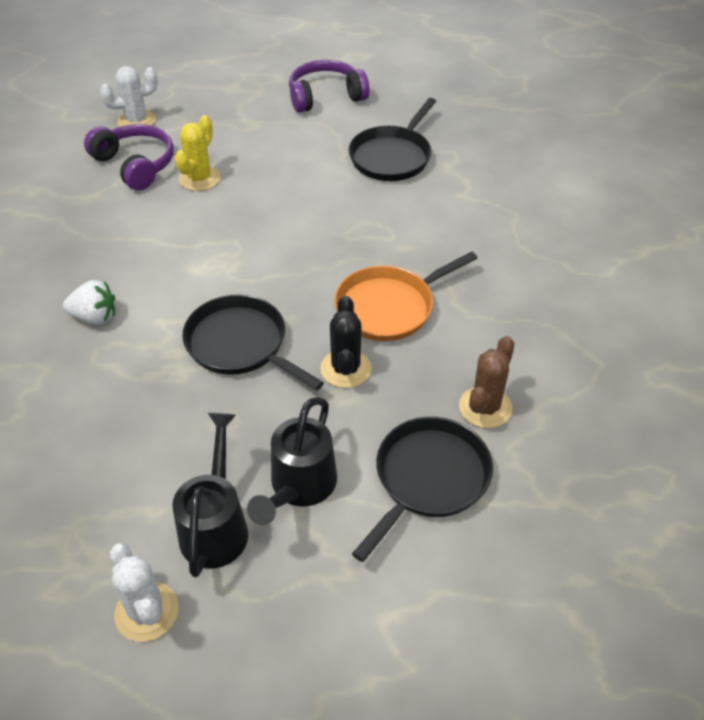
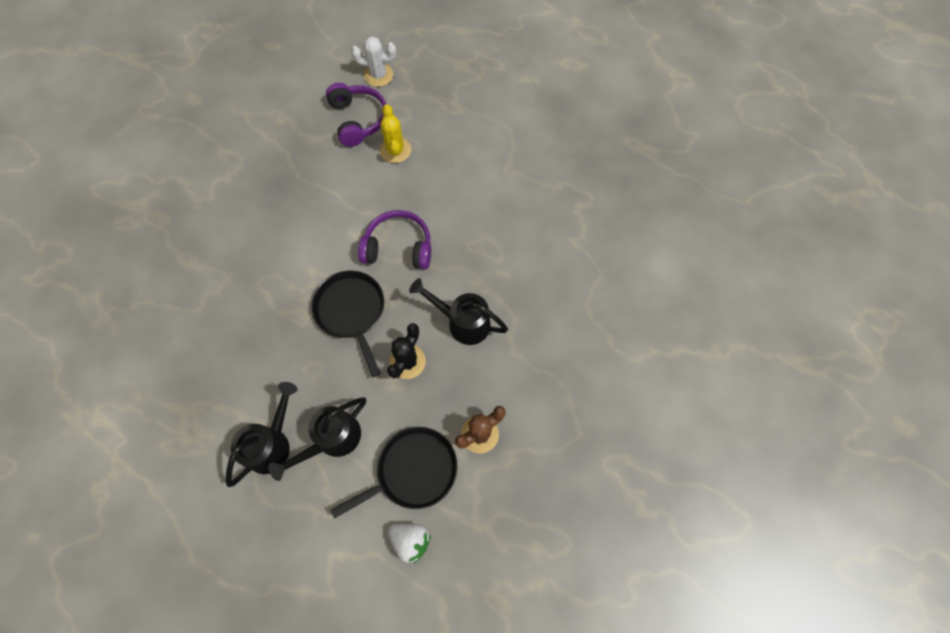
camera: 25 degrees right, 20 degrees up
(95, 317) = (273, 249): white strawberry -> white strawberry (410, 540)
(147, 612) = (208, 483): white cactus -> none
(199, 178) = (395, 150): yellow cactus -> yellow cactus turned 60 degrees counterclockwise
(325, 96) = (526, 100): purple headphones -> purple headphones (398, 247)
(389, 307) = (463, 322): orange pan -> black watering can
(392, 157) = (542, 182): black pan -> none

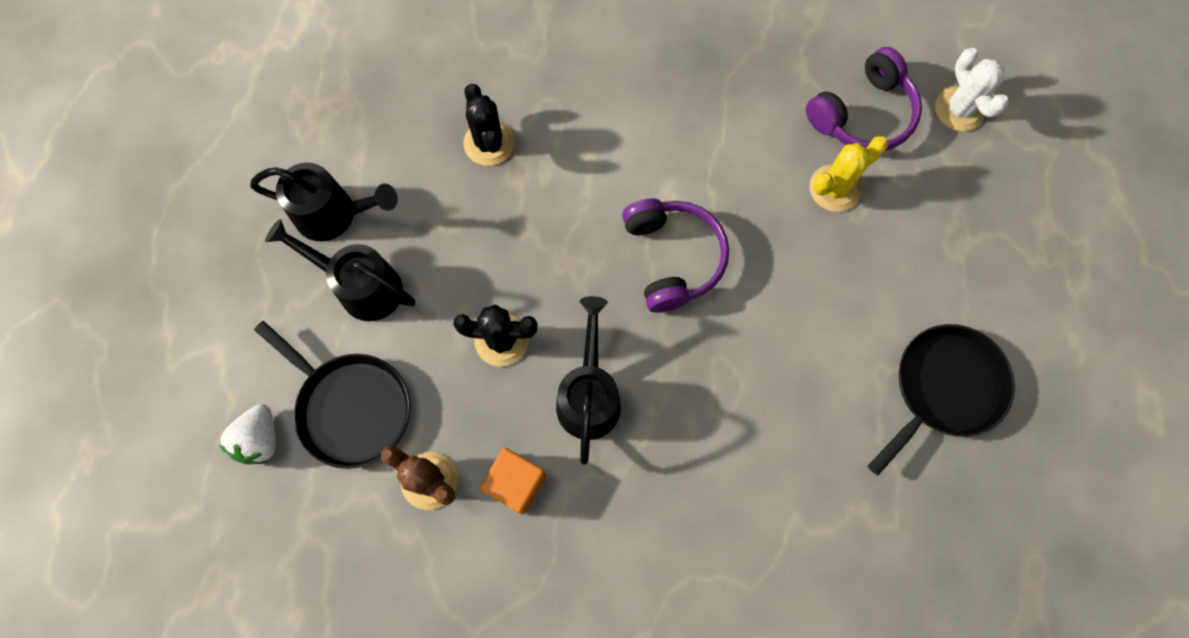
camera: 70 degrees right, 5 degrees up
(271, 327) = (489, 143): none -> black cactus
(351, 311) = (548, 235): black pan -> black pan (944, 388)
(500, 382) = (515, 483): none -> orange cube

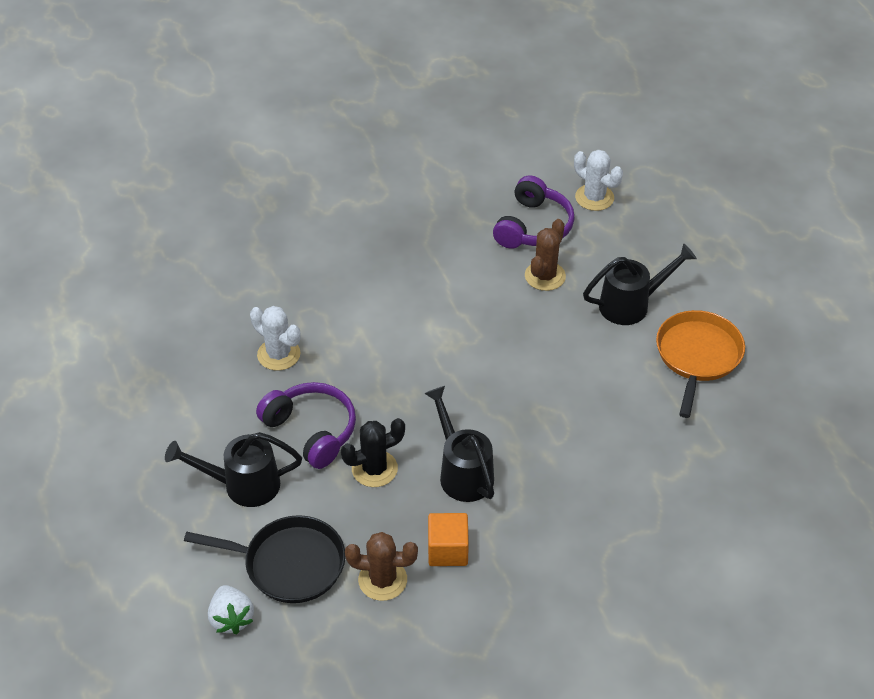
camera: 30 degrees left, 25 degrees down
(333, 214) = (188, 450): black watering can -> black watering can (630, 305)
(489, 143) = (278, 354): black cactus -> white cactus
(672, 258) = (463, 364): purple headphones -> purple headphones (311, 430)
(834, 188) = (545, 276): yellow cactus -> brown cactus
(944, 388) = (697, 356): black pan -> orange pan

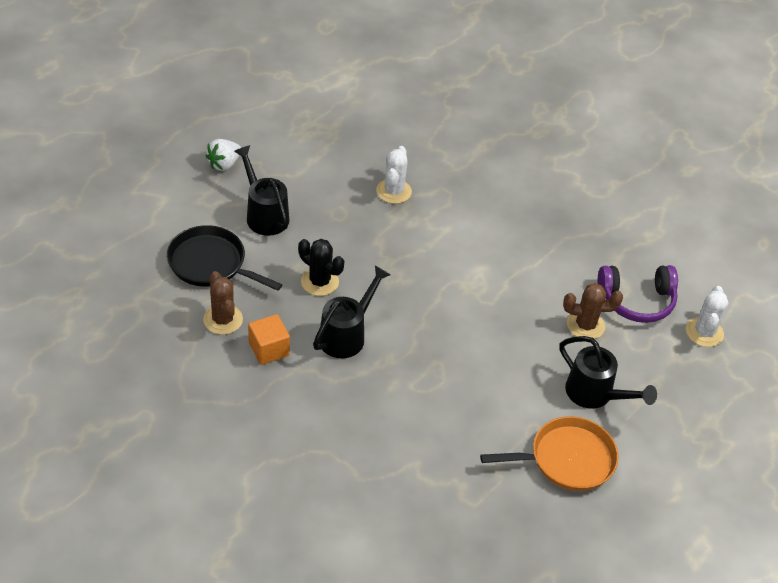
camera: 60 degrees right, 0 degrees up
(231, 619) = (150, 249): white strawberry -> white strawberry (224, 164)
(289, 564) = (210, 263): black pan -> black pan turned 135 degrees clockwise
(311, 430) = (334, 234): purple headphones -> none

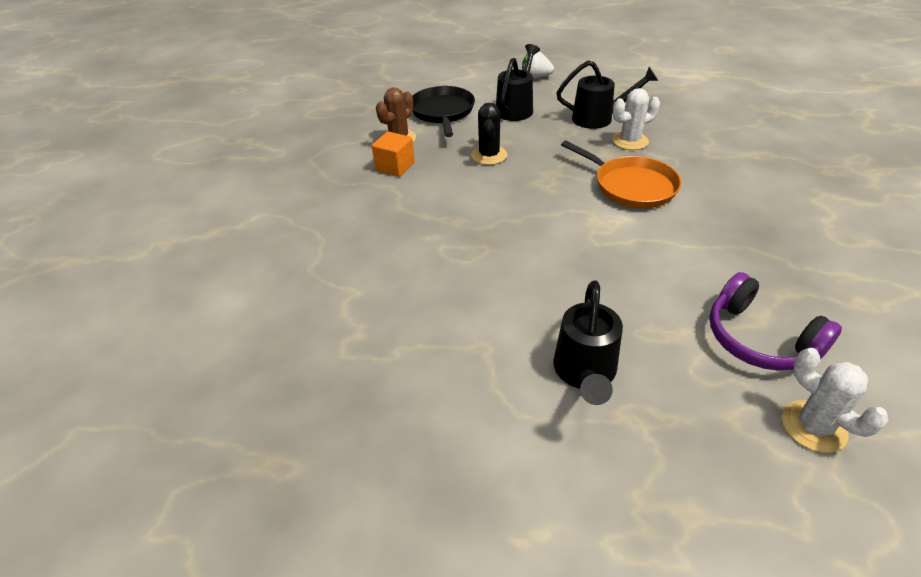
camera: 60 degrees right, 5 degrees down
(346, 335) = (453, 190): black watering can -> black watering can (598, 118)
(567, 459) = (471, 397): orange pan -> orange pan (631, 186)
(585, 325) = (664, 317): brown cactus -> none
(704, 332) = (813, 426): white cactus -> white cactus turned 75 degrees clockwise

